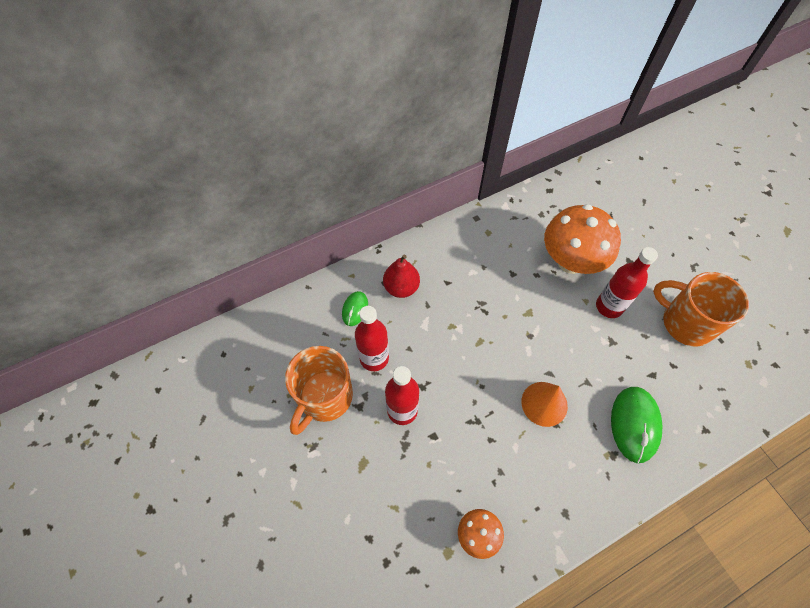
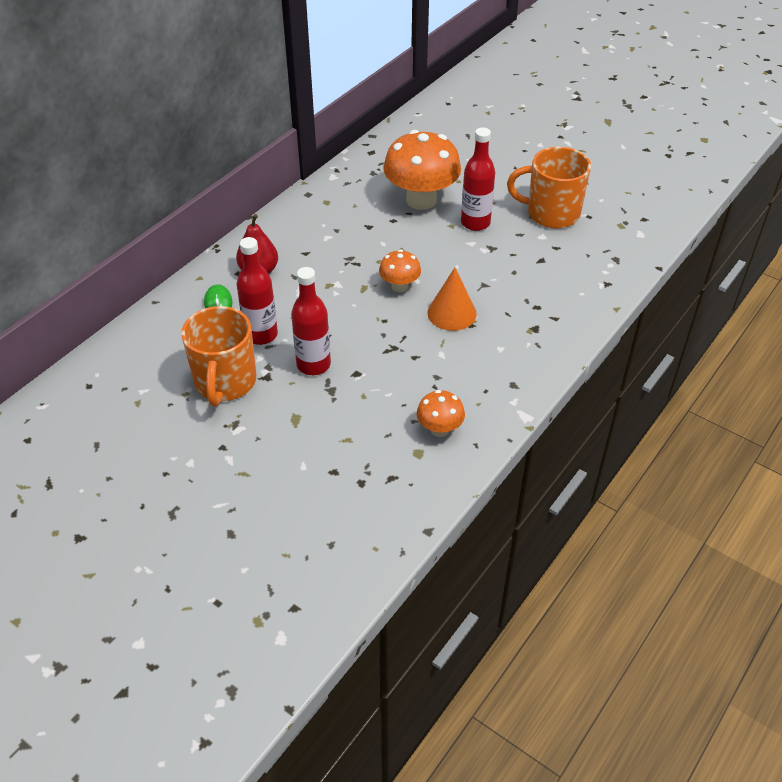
camera: 25 degrees left, 15 degrees down
(511, 353) = (399, 286): none -> orange mushroom
(634, 424) = (543, 300): green mouse -> none

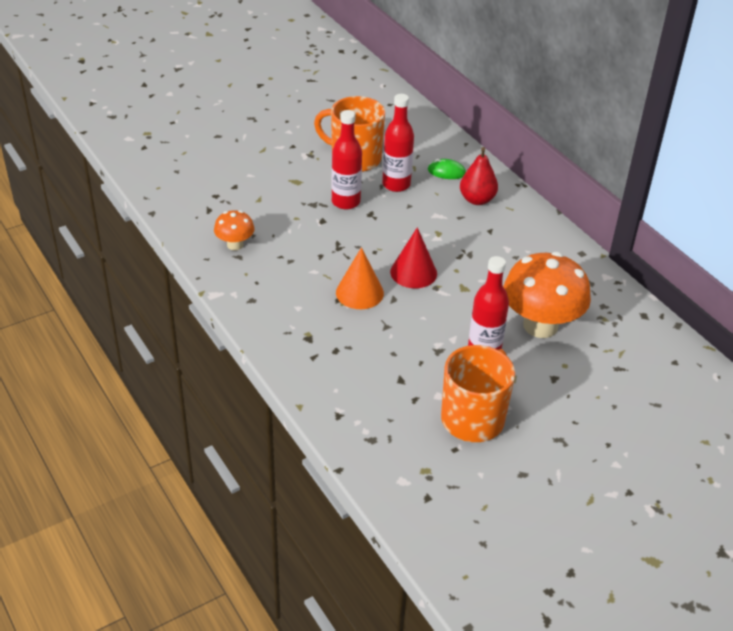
camera: 110 degrees right, 5 degrees down
(399, 286) = (413, 272): orange mushroom -> red cone

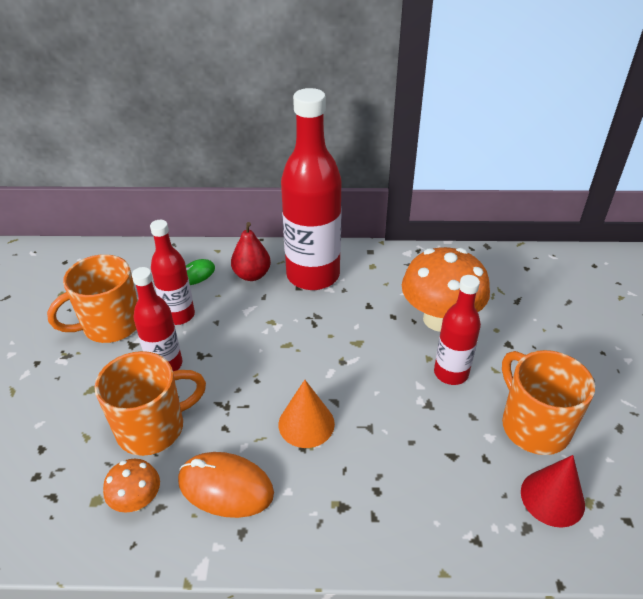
camera: 55 degrees left, 0 degrees up
(276, 278) = (225, 487): none -> orange mouse
(291, 223) = (153, 428): none -> orange mug
(413, 272) = (310, 367): red cone -> red cone (552, 498)
(513, 232) = (313, 275): none -> red bottle

